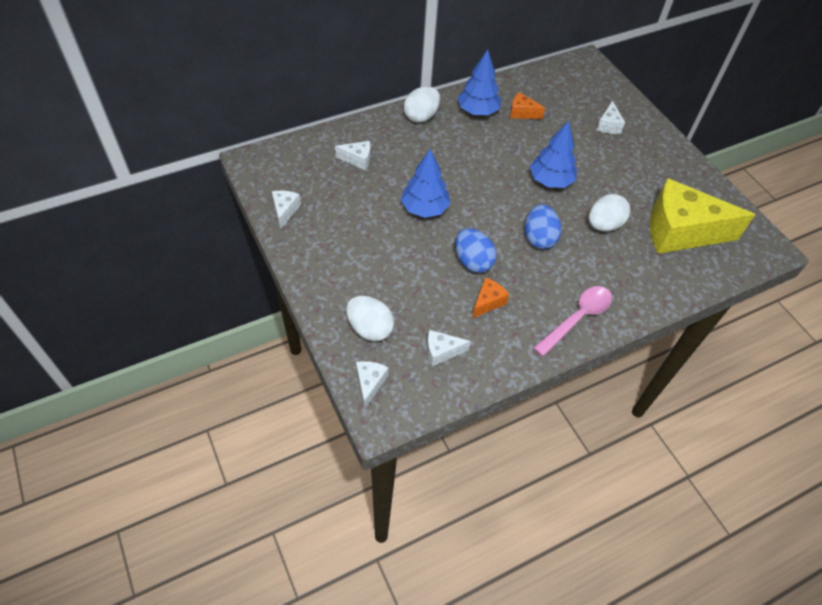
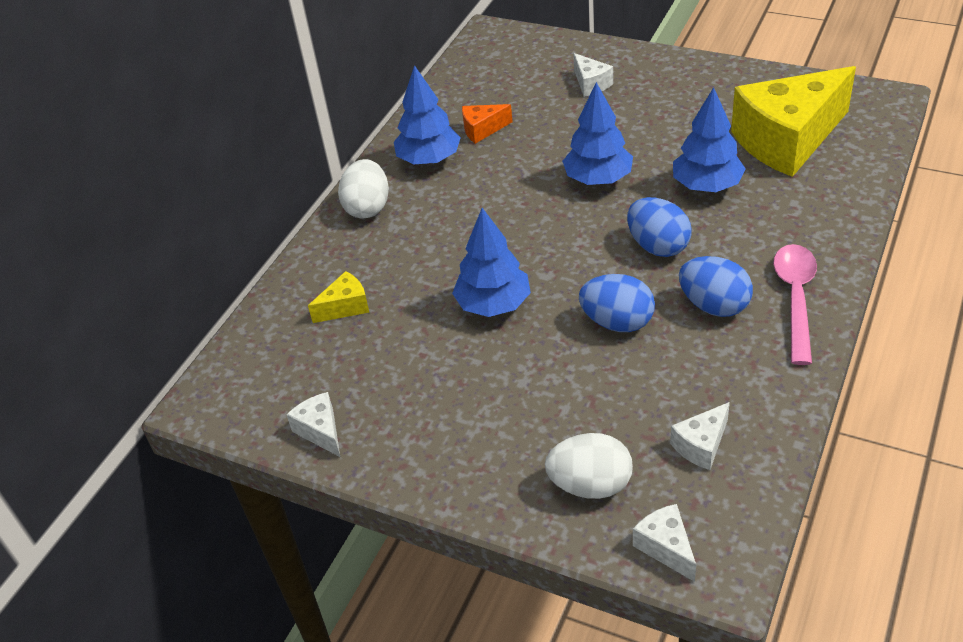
camera: 30 degrees left, 10 degrees down
(357, 160) = (345, 307): white cheese -> yellow cheese
(487, 302) = (685, 353): orange cheese -> none
(530, 290) = (714, 305): none -> blue egg
(603, 225) = (707, 186): white egg -> blue tree

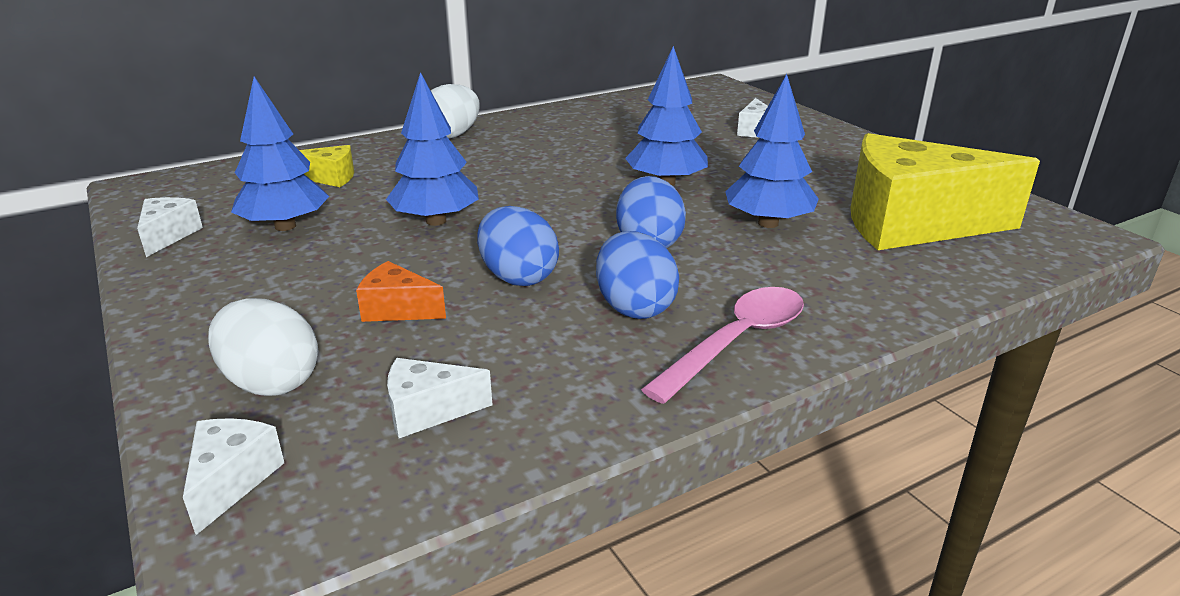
camera: 30 degrees right, 15 degrees down
(429, 159) = (545, 127): blue tree -> blue tree (285, 226)
(482, 130) = (616, 126): orange cheese -> orange cheese (397, 309)

